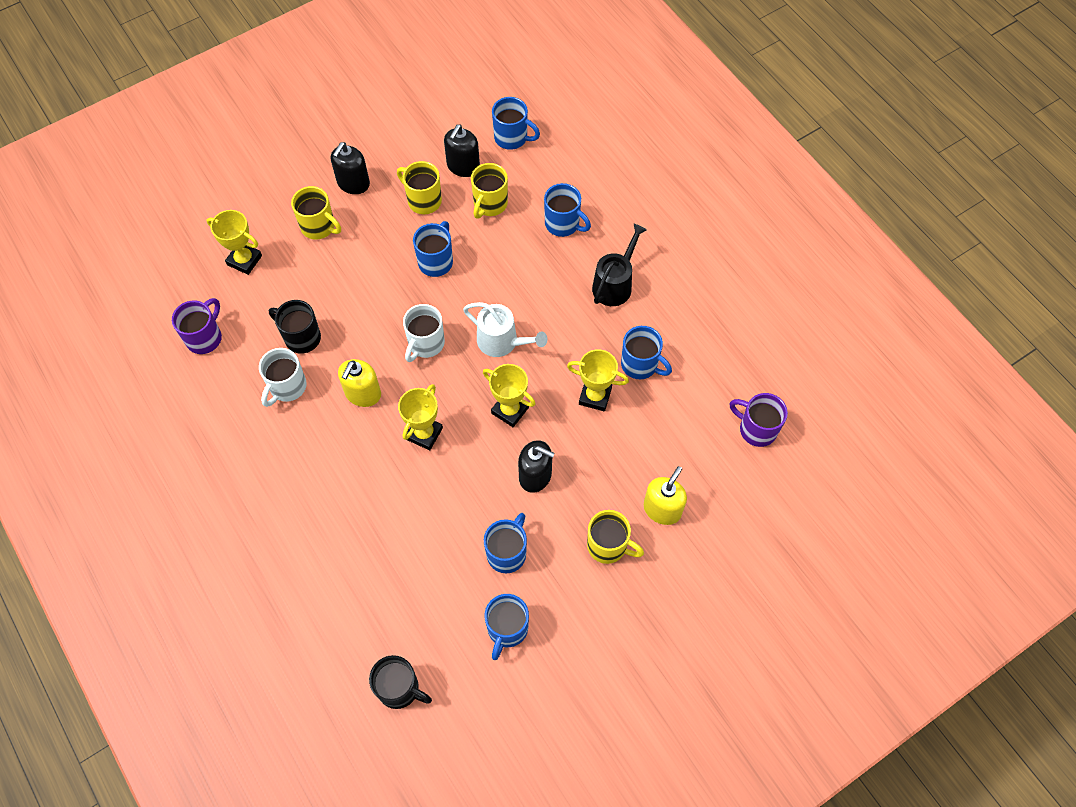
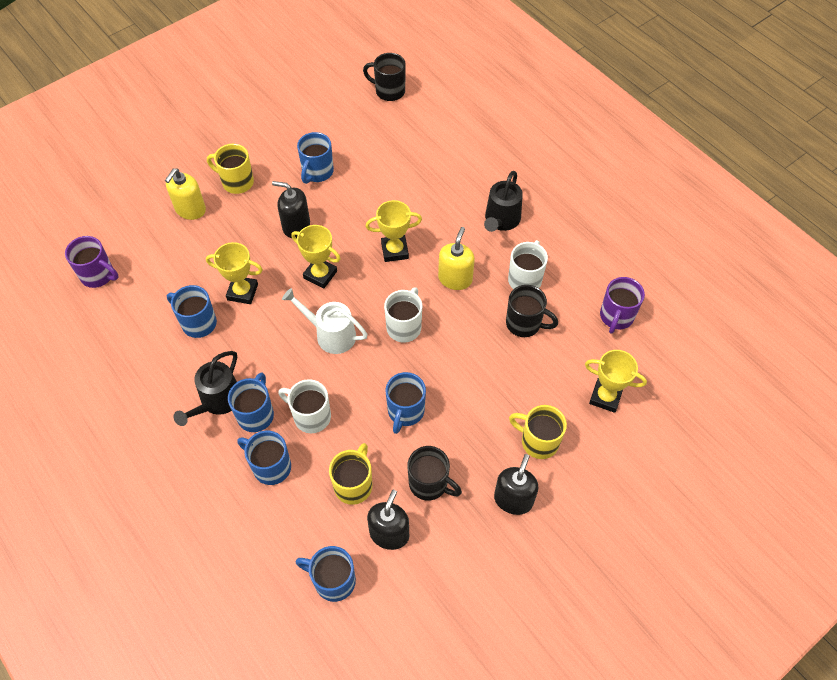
camera: 175 degrees right, 5 degrees down
(294, 464) = (501, 220): none -> black watering can
(423, 200) = (429, 484): yellow mug -> black mug
(424, 433) = (394, 251): yellow trophy -> yellow trophy turned 60 degrees clockwise
(507, 629) = (315, 127): blue mug -> blue mug (256, 414)
(525, 264) = (311, 416): none -> white mug

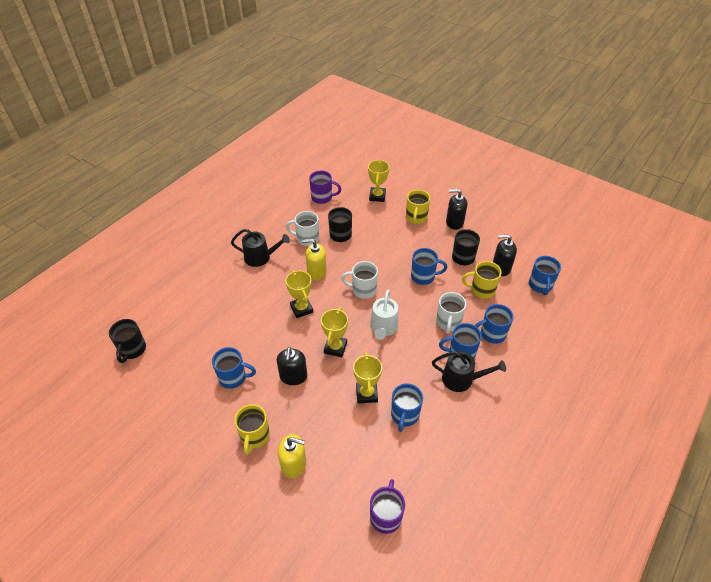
camera: 105 degrees left, 10 degrees down
(270, 466) = (492, 334): blue mug -> blue mug turned 60 degrees clockwise

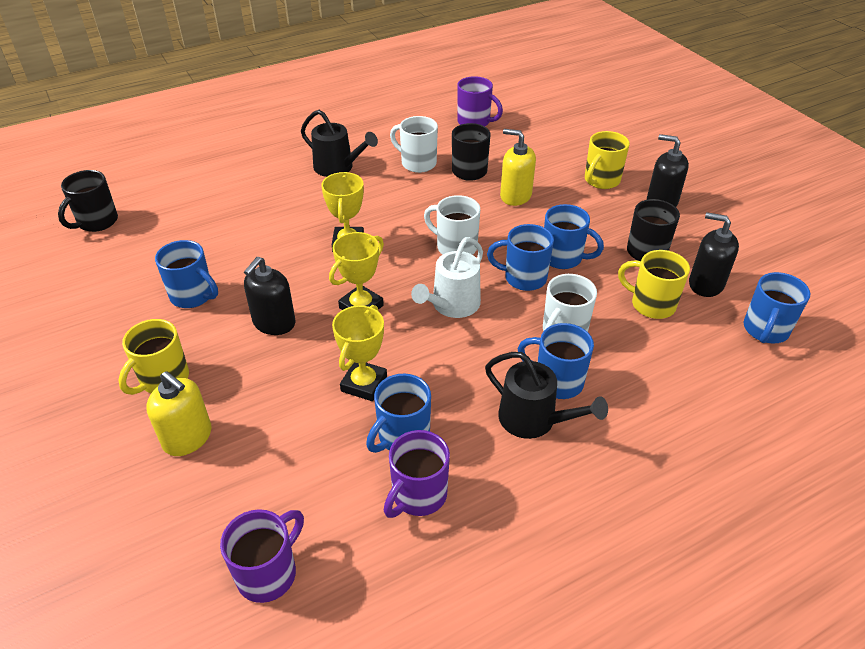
camera: 25 degrees right, 5 degrees down
(316, 272) = (402, 205): yellow soap dispenser -> yellow soap dispenser (515, 196)
(377, 196) = (557, 140): yellow trophy -> none
(431, 443) = (418, 495): none -> purple mug
(492, 334) = (630, 372): blue mug -> blue mug (523, 278)

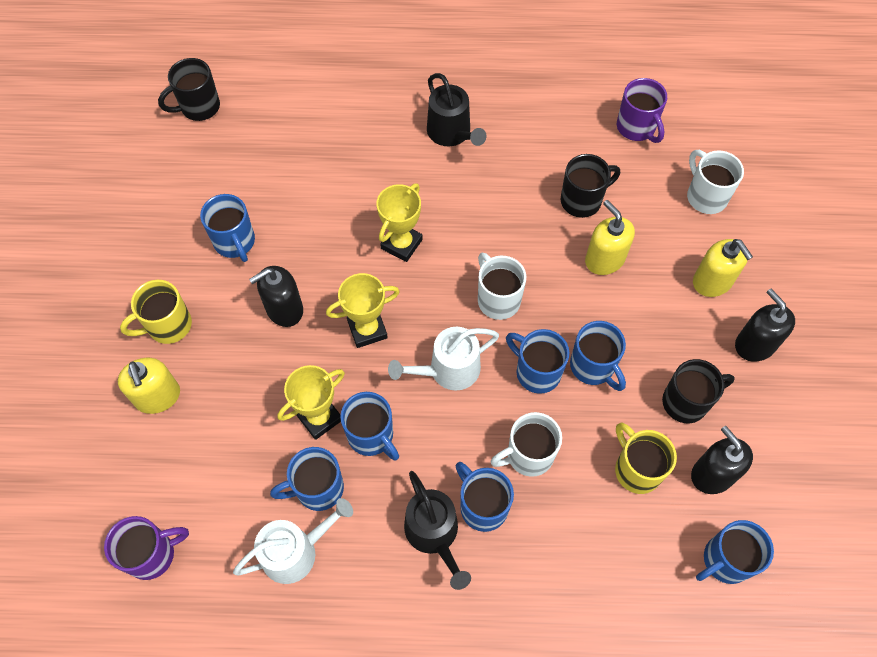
camera: 30 degrees right, 20 degrees up
(417, 163) = (535, 164): white mug -> white mug (705, 196)
(418, 495) = (295, 551): purple mug -> white watering can
(422, 376) = (371, 436): none -> blue mug
(601, 180) = (712, 281): yellow mug -> yellow soap dispenser

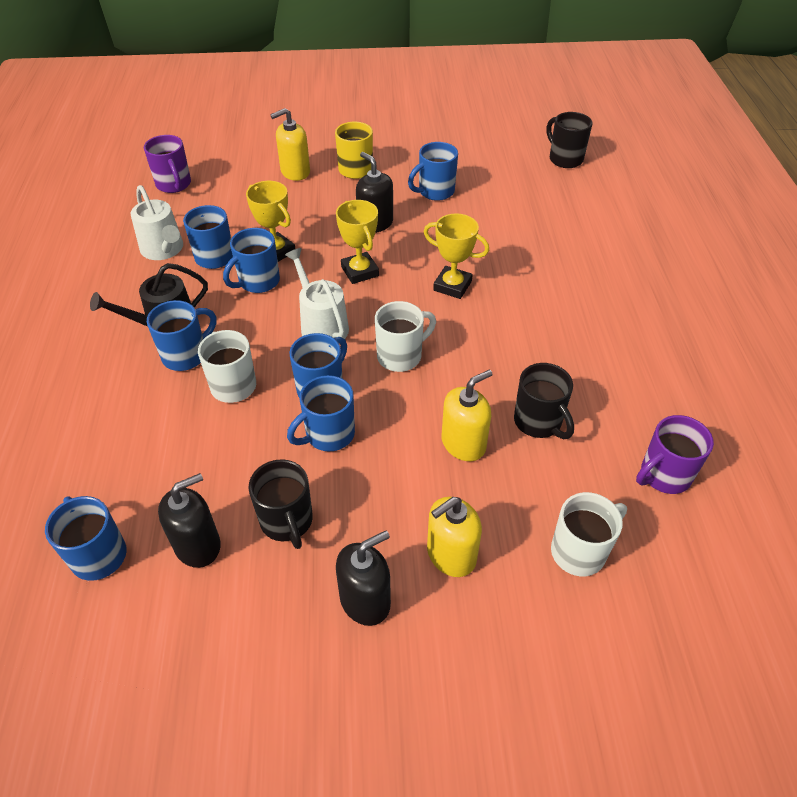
camera: 85 degrees right, 15 degrees down
(451, 133) = (594, 312): black watering can -> none
(636, 469) = (210, 473): yellow mug -> none

